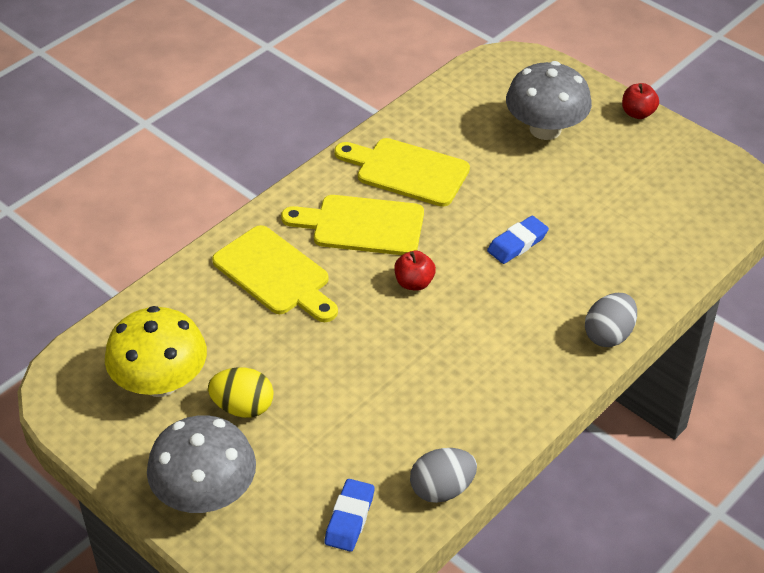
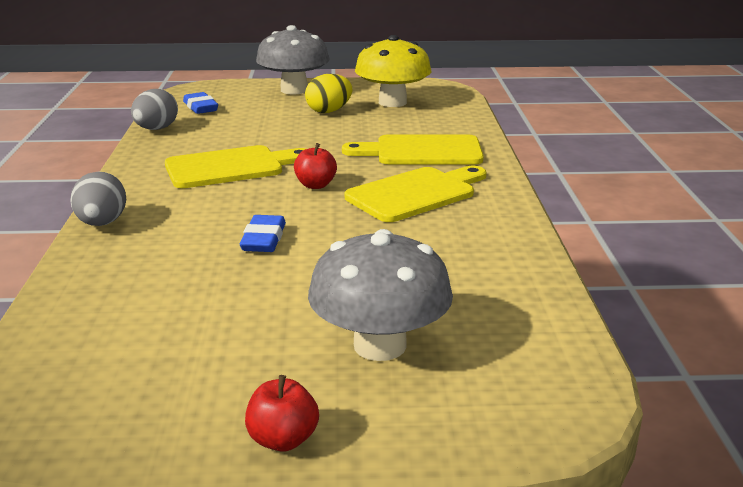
camera: 135 degrees right, 20 degrees down
(407, 171) = (450, 238): yellow cutting board -> yellow cutting board (231, 167)

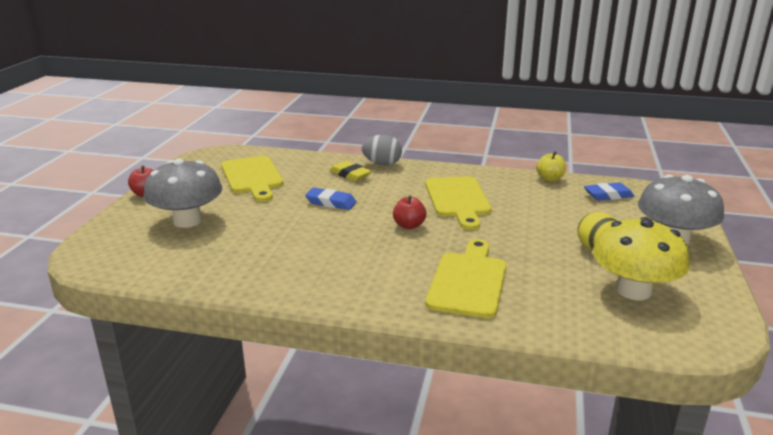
camera: 105 degrees right, 0 degrees up
(150, 241) = (350, 174): none -> yellow eraser
(156, 129) = (550, 179): grey egg -> yellow apple
(415, 193) = (372, 262): yellow cutting board -> yellow cutting board (253, 177)

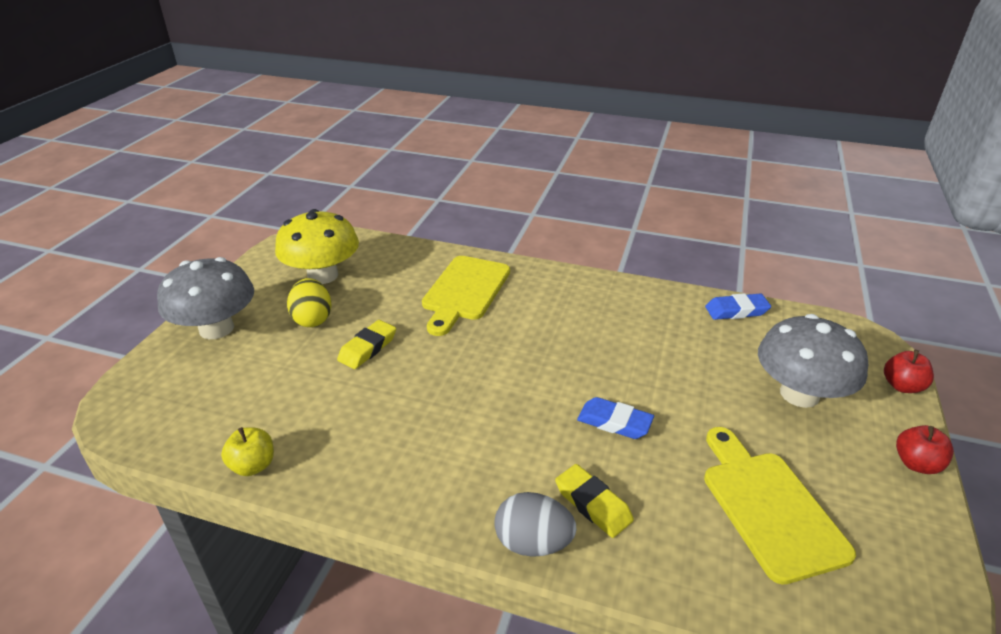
camera: 175 degrees left, 10 degrees up
(409, 225) = (508, 368): red apple -> red apple (902, 386)
(458, 200) = (427, 417): yellow cutting board -> none
(529, 232) = (368, 348): none -> yellow eraser
(608, 195) = (204, 414): blue eraser -> blue eraser (736, 311)

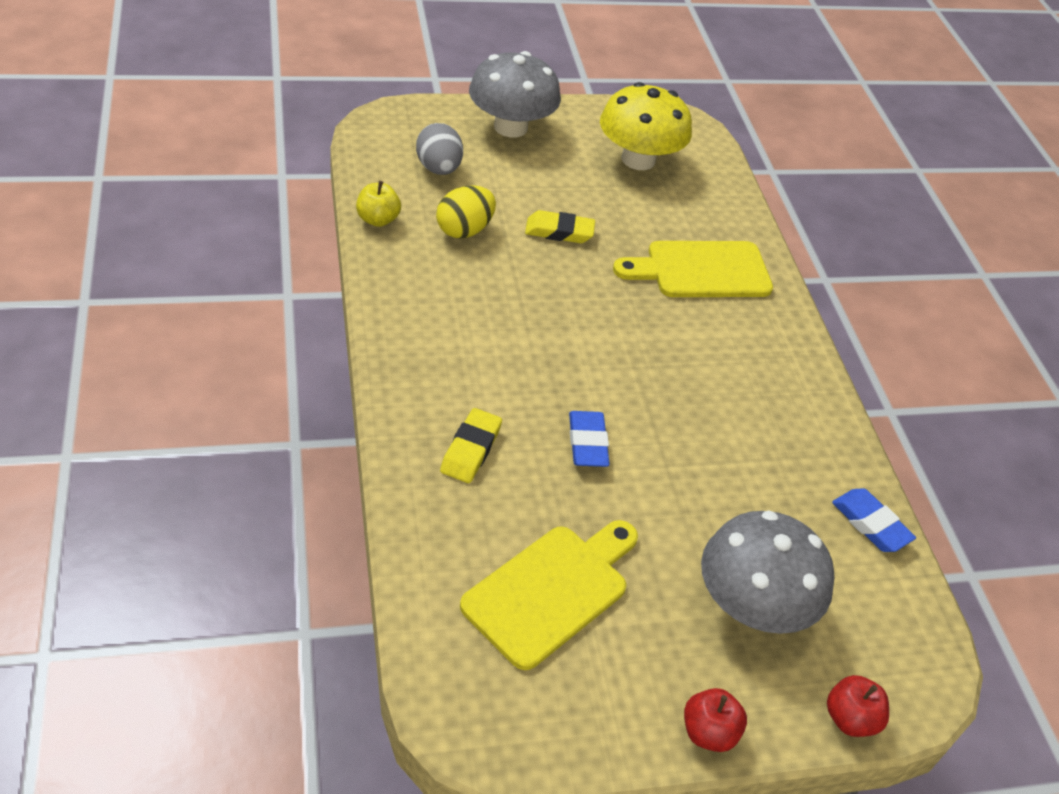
camera: 55 degrees right, 10 degrees up
(312, 319) = (570, 179): yellow egg -> yellow egg (464, 230)
(533, 543) = (404, 418): grey egg -> grey egg (438, 169)

